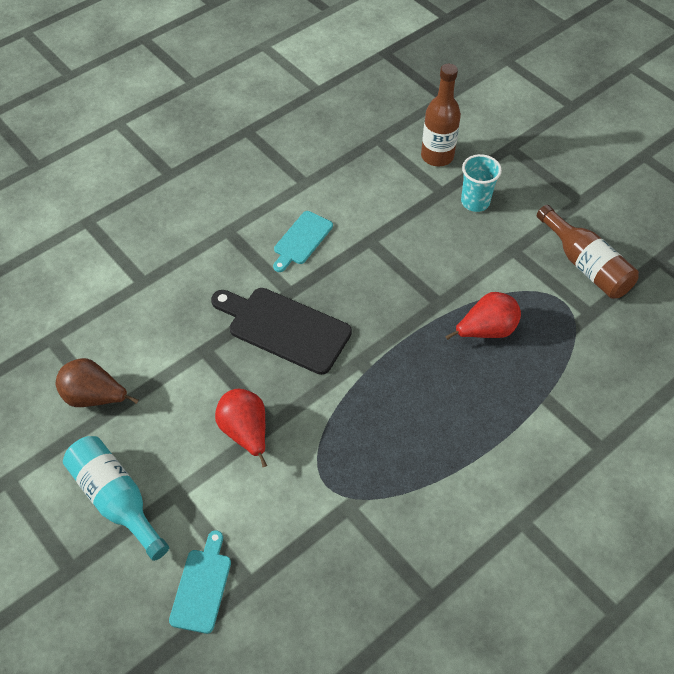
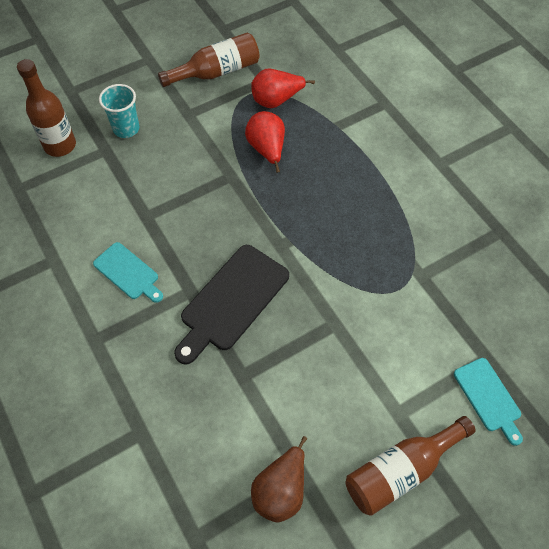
camera: 80 degrees left, 5 degrees up
(116, 500) = (401, 470): turquoise bottle -> brown bottle
(202, 586) = (488, 397): turquoise cutting board -> turquoise cutting board turned 135 degrees counterclockwise
(245, 432) = (341, 347): red pear -> red pear (276, 100)

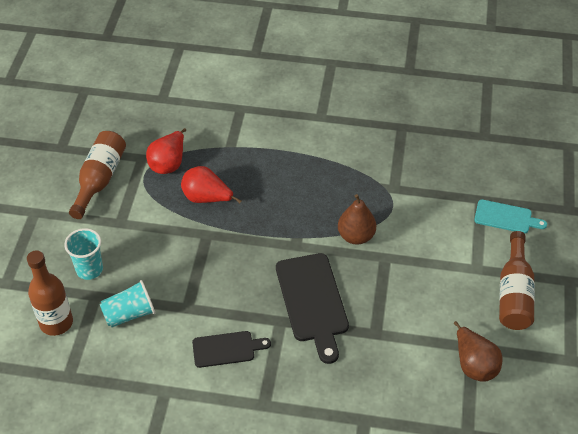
camera: 50 degrees left, 10 degrees down
(106, 183) = (129, 314): none -> turquoise cup
(128, 273) = (227, 349): turquoise cutting board -> black cutting board
(335, 284) = (356, 236): none -> brown pear

